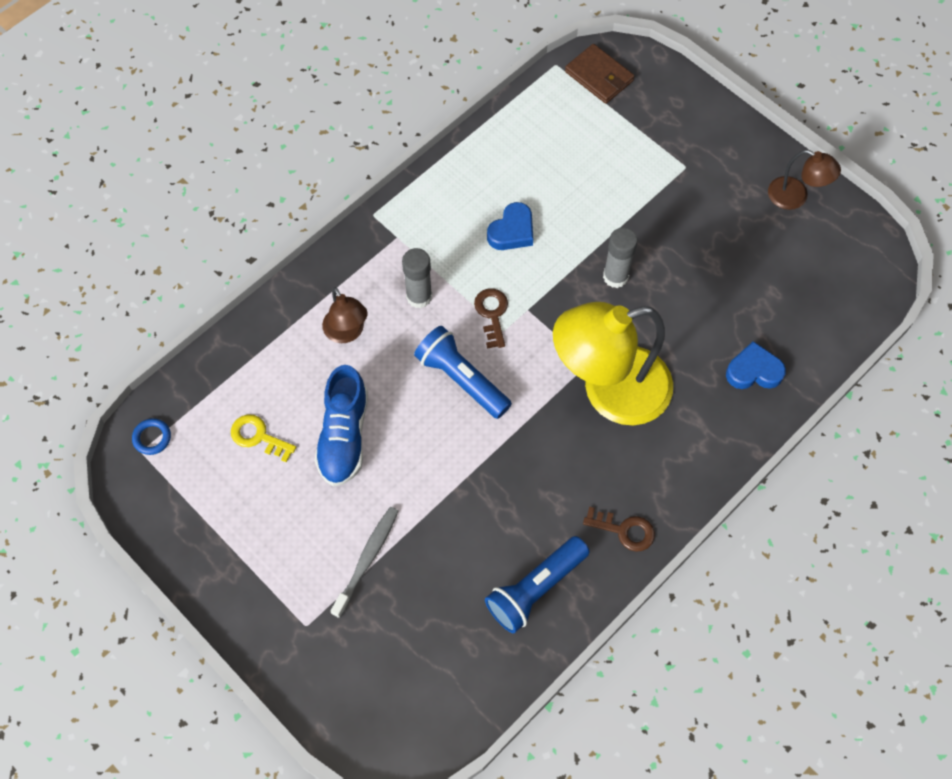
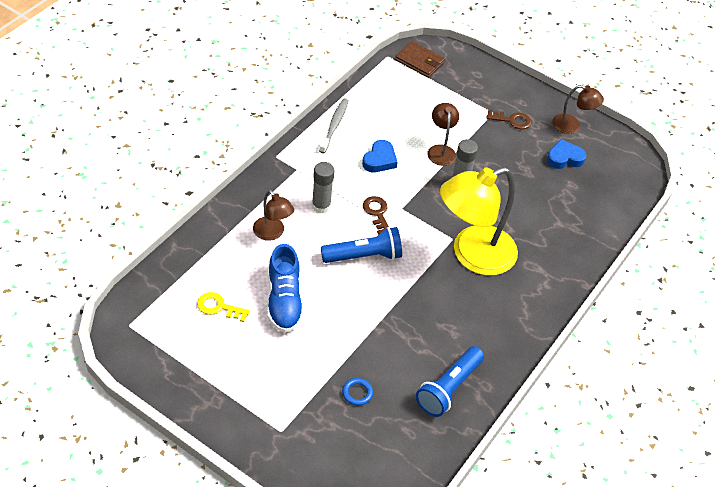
camera: 15 degrees left, 15 degrees down
(152, 438) = (136, 315): blue ring -> blue ring (357, 393)
(367, 559) = (319, 381): grey toothbrush -> grey toothbrush (334, 125)
(462, 379) = (364, 256): blue flashlight -> blue flashlight turned 135 degrees clockwise
(600, 222) = (441, 150): none -> brown lamp
(624, 530) = (504, 343): brown key -> brown key (512, 120)
(753, 371) = (570, 234): blue heart -> blue heart (564, 158)

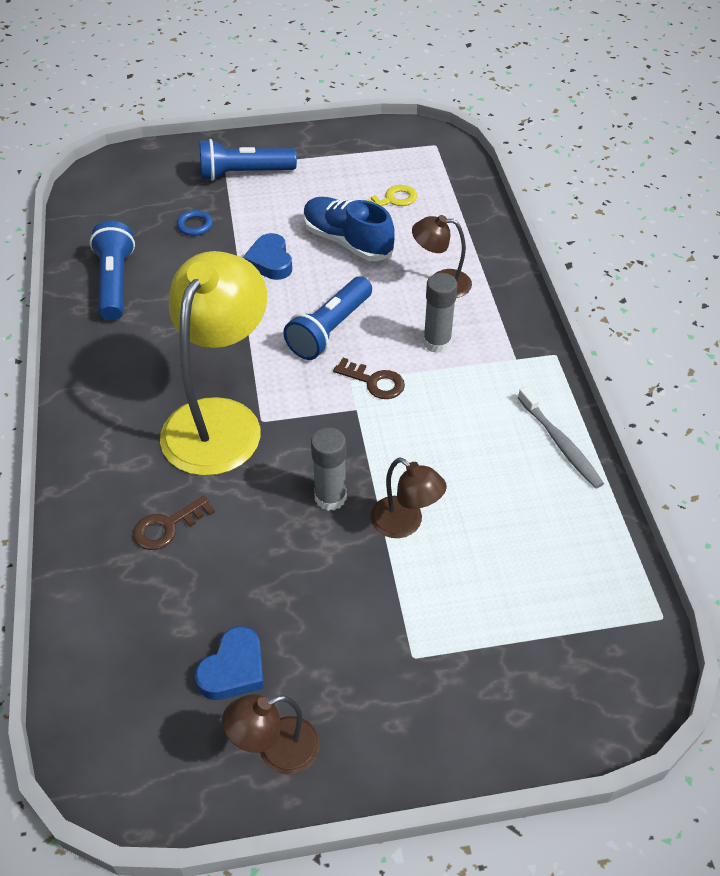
camera: 140 degrees right, 0 degrees up
(277, 412) = (244, 173): none -> blue flashlight
(379, 160) = (454, 445): blue heart -> blue heart (270, 261)
(419, 61) = (615, 653): brown wallet -> none
(512, 120) = (372, 669): brown key -> brown key (167, 527)

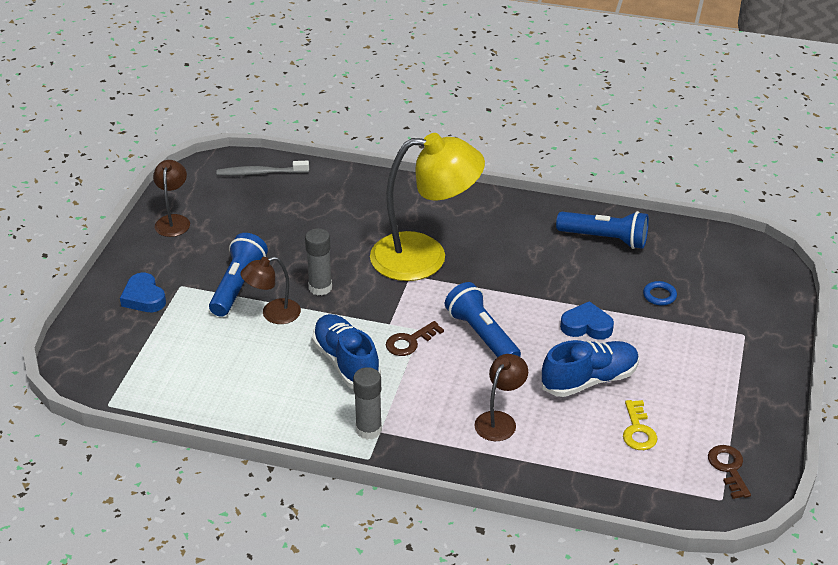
camera: 115 degrees right, 10 degrees down
(167, 527) = (350, 215): brown key -> brown key (728, 468)
(220, 420) = (425, 257): yellow lamp -> yellow lamp turned 45 degrees counterclockwise
(234, 669) = (233, 218): blue heart -> blue heart (144, 297)
(244, 173) = (726, 343): blue flashlight -> blue flashlight (238, 285)
(437, 343) = (429, 391): grey glue stick -> grey glue stick (368, 430)
(441, 422) = (346, 363): none -> blue shoe
(560, 444) = (278, 419): grey toothbrush -> grey toothbrush (260, 173)

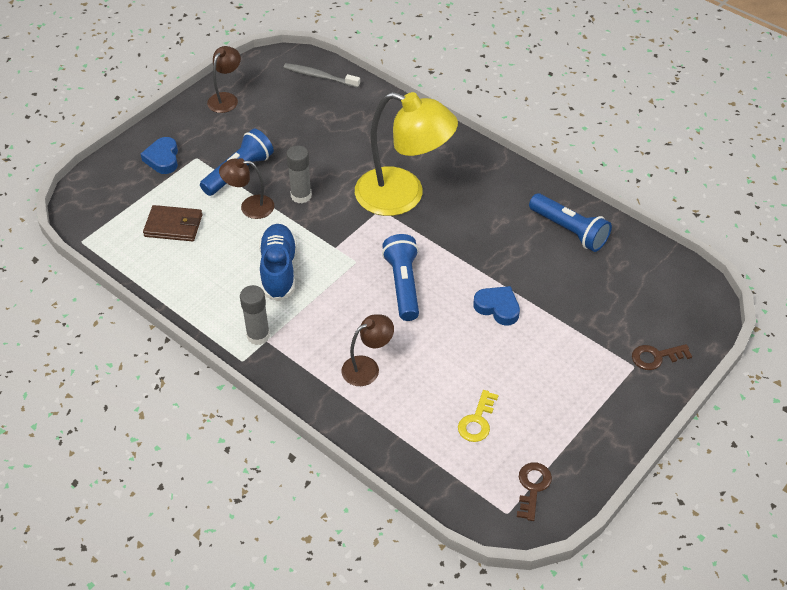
camera: 25 degrees right, 10 degrees up
(202, 357) = (173, 226): none -> brown wallet
(410, 342) = (341, 269): brown key -> brown key (656, 357)
(589, 380) = (466, 359): blue shoe -> none
(659, 295) = (582, 301): blue ring -> none

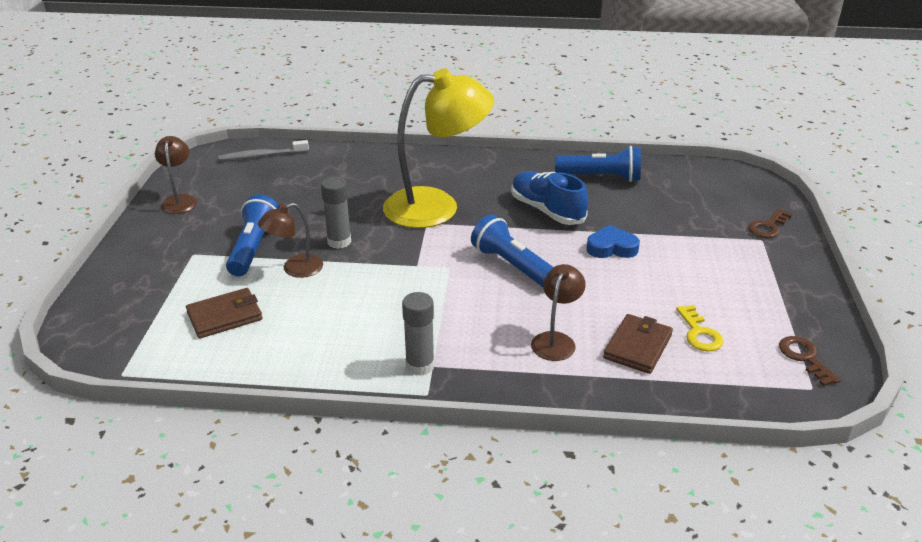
camera: 35 degrees left, 15 degrees down
(163, 159) = (155, 268): blue heart -> none
(278, 270) = (380, 305): blue shoe -> blue shoe (547, 210)
(419, 405) = (637, 346): none -> brown wallet

